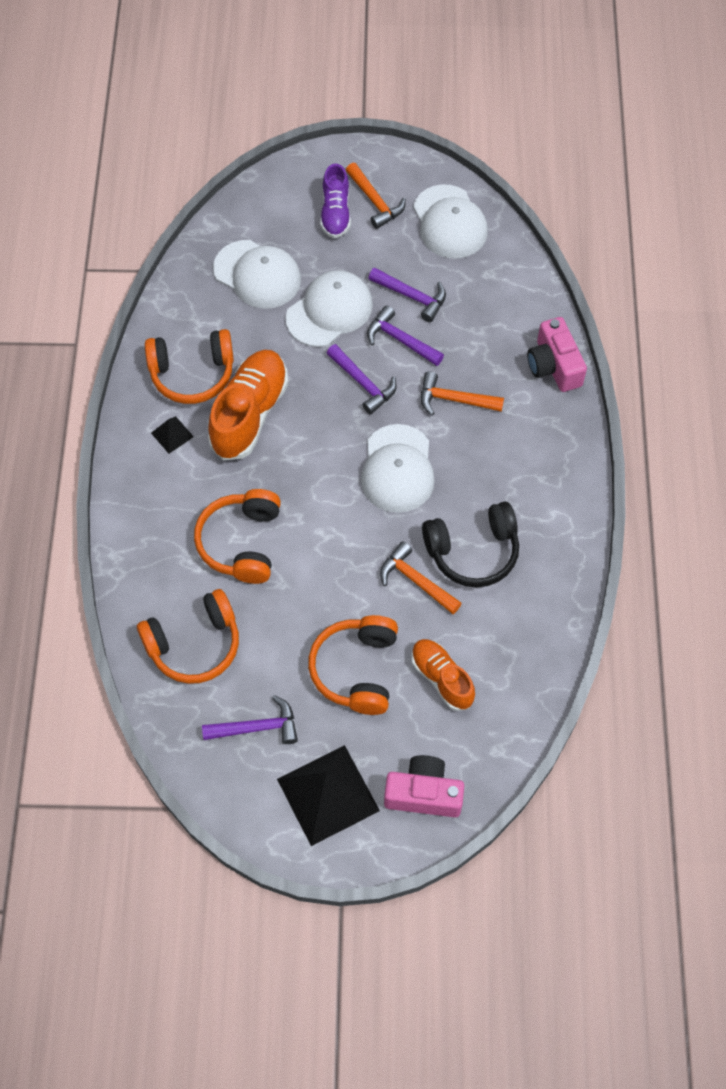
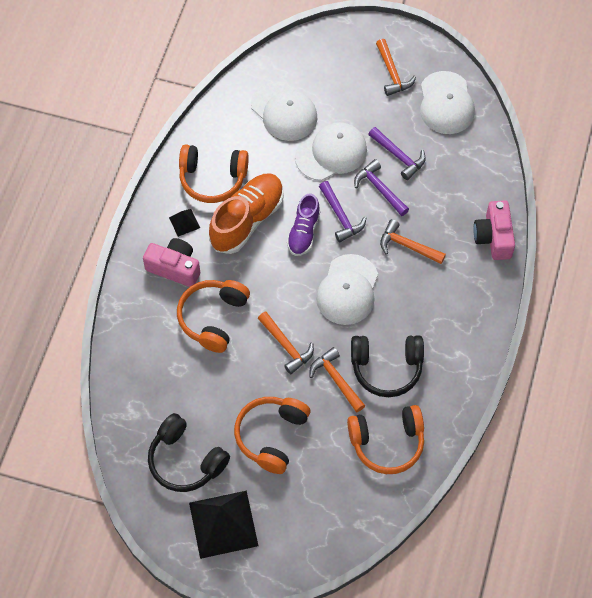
camera: 15 degrees right, 0 degrees up
(194, 645) = (156, 387): orange headphones -> orange headphones (387, 443)
(257, 727) = (185, 460): purple hammer -> black headphones
(335, 213) = (358, 76): purple shoe -> purple shoe (303, 232)
(343, 555) = (286, 346): none -> orange hammer
(423, 794) = (294, 542): pink camera -> pink camera (174, 268)
(441, 678) = (334, 459): orange shoe -> none

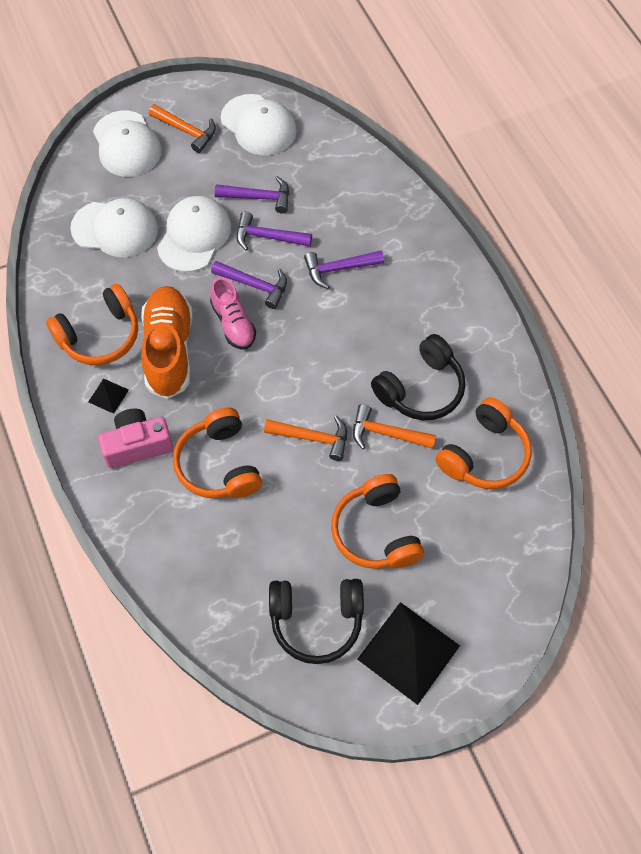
camera: 40 degrees left, 0 degrees up
(303, 232) = (233, 323): purple shoe -> pink shoe
(347, 290) = (321, 345): white cap -> white cap (126, 144)
(407, 246) = (338, 269): orange hammer -> purple hammer
(494, 237) = (406, 209): pink camera -> none

